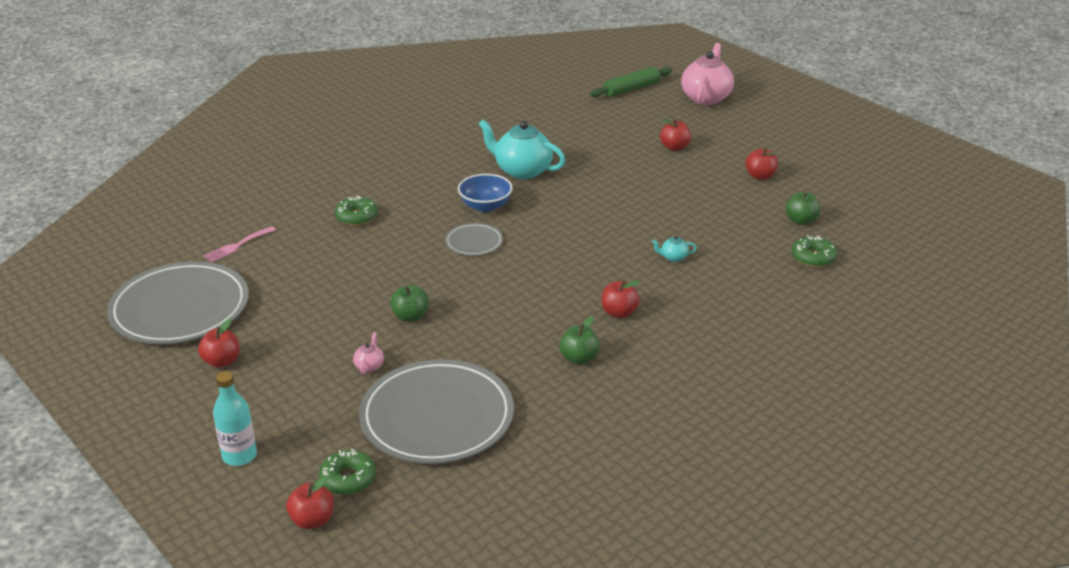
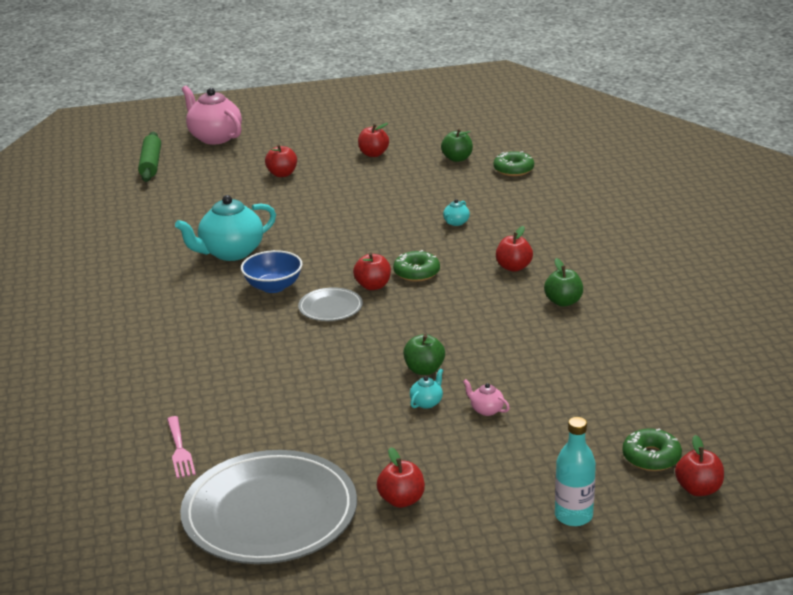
camera: 60 degrees left, 5 degrees down
(356, 217) = (208, 362): green donut -> green donut (416, 273)
(362, 332) = (427, 402): none -> turquoise teapot
(437, 416) = (593, 390): grey plate -> none
(524, 250) = (373, 286): none -> red apple

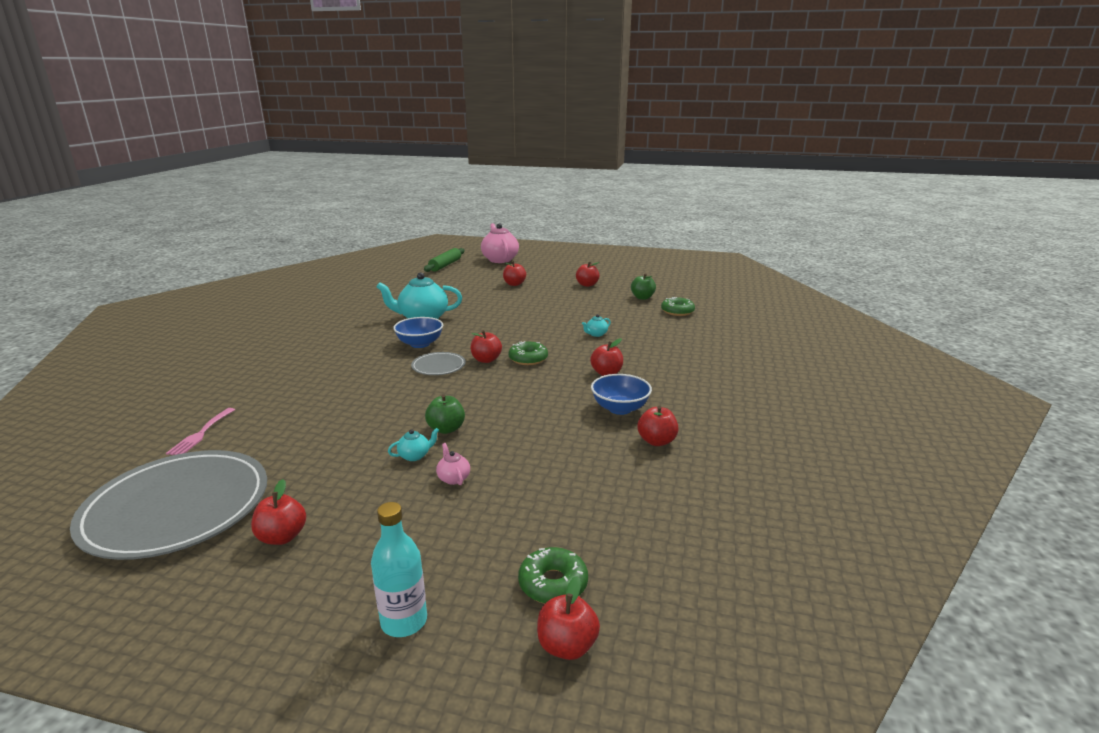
camera: 25 degrees right, 5 degrees down
(563, 302) = (620, 408): green apple -> blue bowl
(624, 324) = (656, 441): none -> red apple

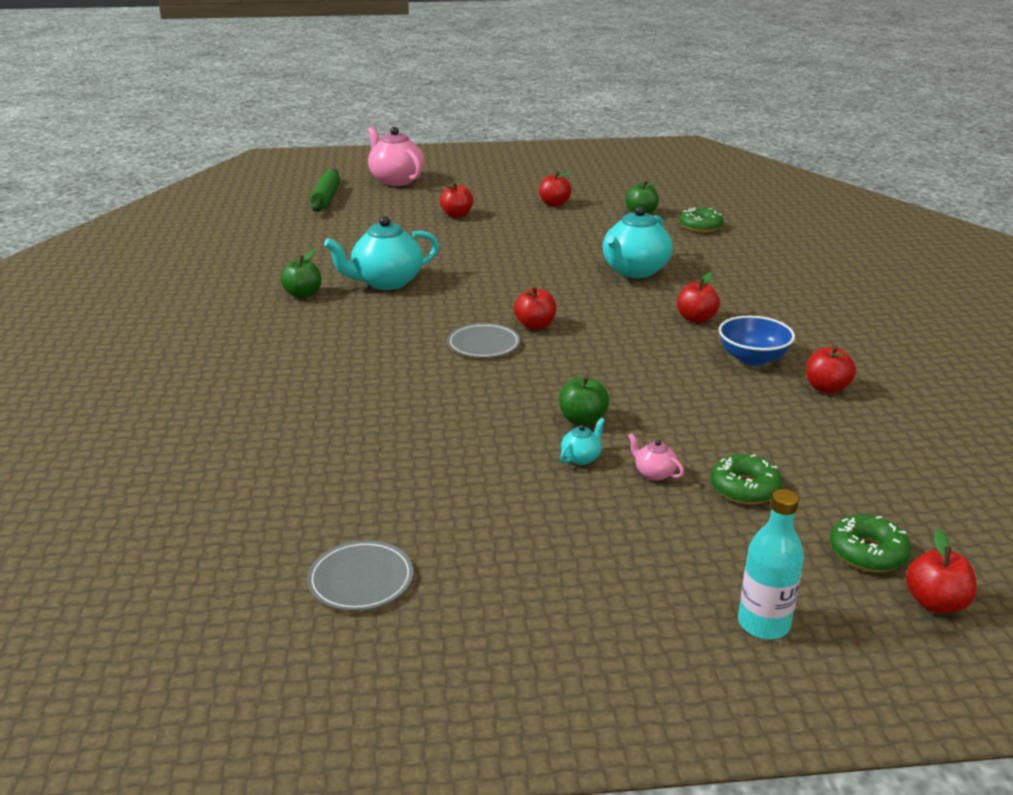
camera: 20 degrees left, 5 degrees up
(177, 507) = (361, 579): grey plate -> grey plate, size x0.46
(201, 434) = (271, 488): pink fork -> none
(282, 537) = (534, 579): red apple -> none
(364, 318) = (303, 294): none -> green apple
(420, 344) = (424, 318): blue bowl -> none
(528, 359) = (586, 316): green donut -> green donut (745, 488)
(596, 334) = (634, 271): turquoise teapot -> turquoise teapot, size x2.37

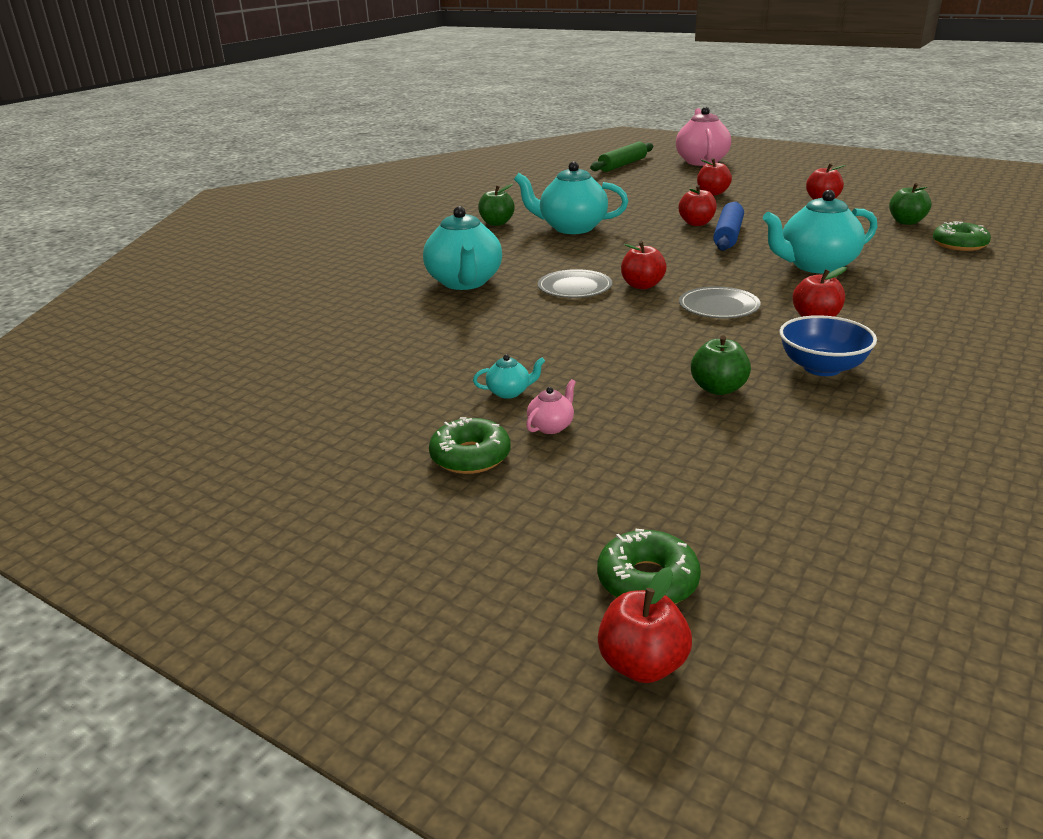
camera: 40 degrees right, 0 degrees up
(361, 579) = (217, 412): grey plate -> grey plate (718, 306)
(377, 368) = (465, 282): none -> turquoise teapot
(531, 257) = (728, 235): none -> blue rolling pin
(582, 420) = (560, 365): green apple -> green apple (718, 389)
(654, 473) = (551, 426): pink teapot -> pink teapot turned 45 degrees clockwise
(745, 488) = (616, 471): green donut -> green donut (470, 456)
(763, 624) = (433, 587): turquoise bottle -> none
(826, 388) = (867, 418): red apple -> red apple (696, 223)

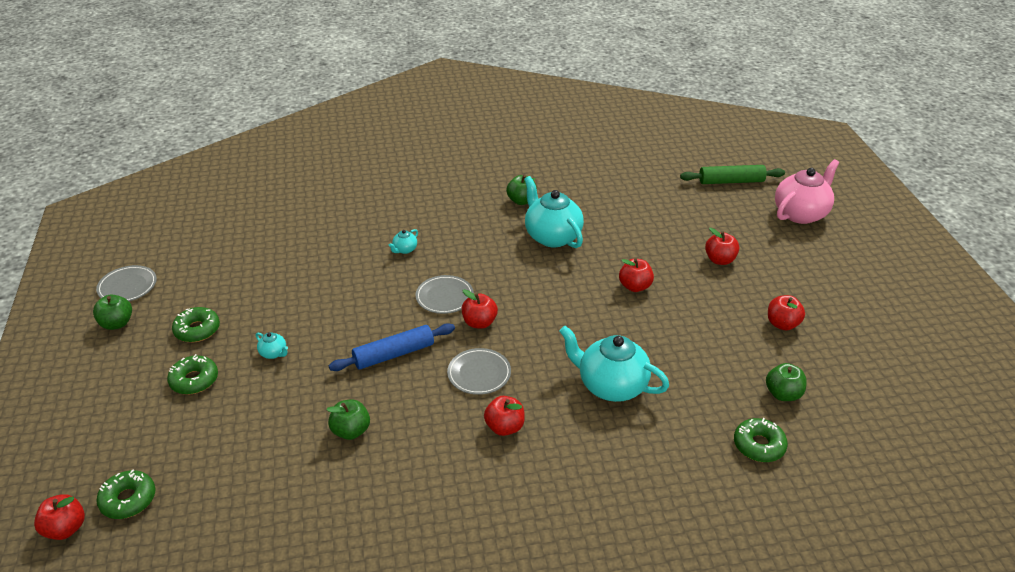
camera: 45 degrees right, 10 degrees up
(177, 449) = (127, 286): none -> grey plate
(241, 480) = (117, 323): none -> green apple
(373, 426) = (197, 330): none -> green donut
(465, 282) = (404, 250): turquoise teapot -> turquoise teapot, size x0.42
(551, 426) = (248, 390): pink teapot -> none
(728, 235) = (626, 314): blue rolling pin -> blue rolling pin (394, 354)
(822, 367) = (423, 463): blue bowl -> none

